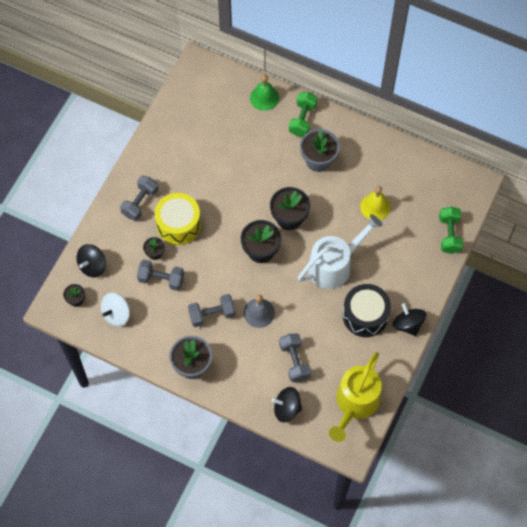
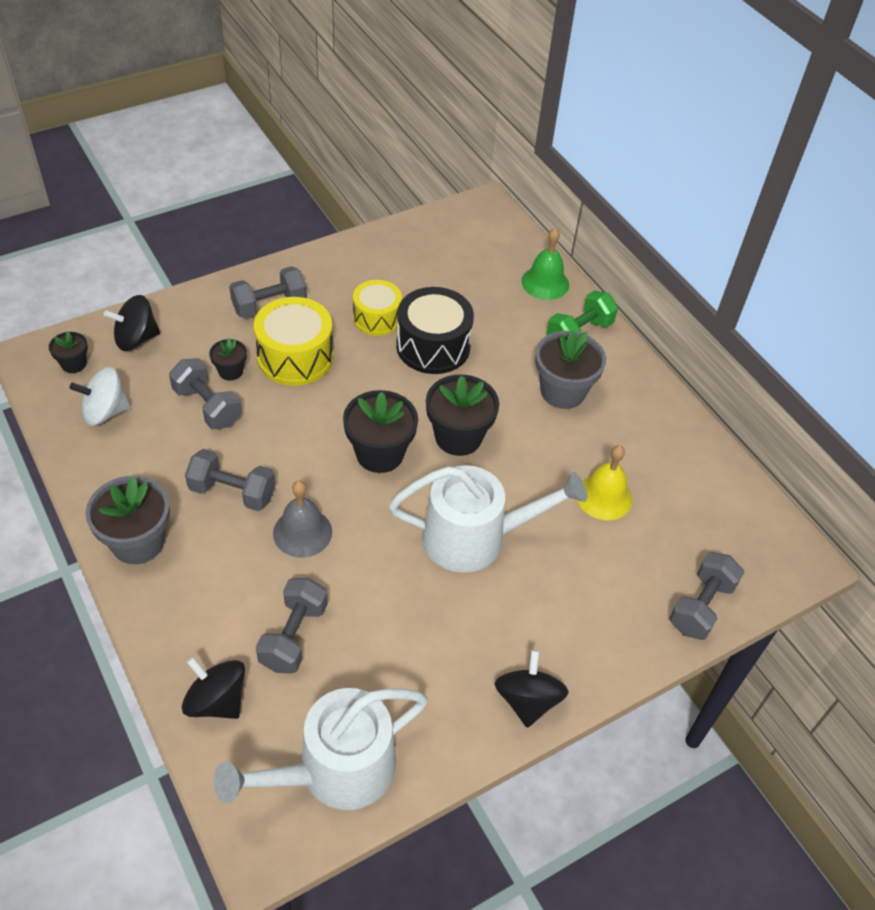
camera: 30 degrees right, 15 degrees down
(199, 175) = (377, 318): none -> yellow drum
(355, 403) = (336, 770): yellow watering can -> white watering can
(365, 315) = (465, 640): black drum -> black drum (433, 346)
(449, 234) = (701, 606): green dumbbell -> grey dumbbell

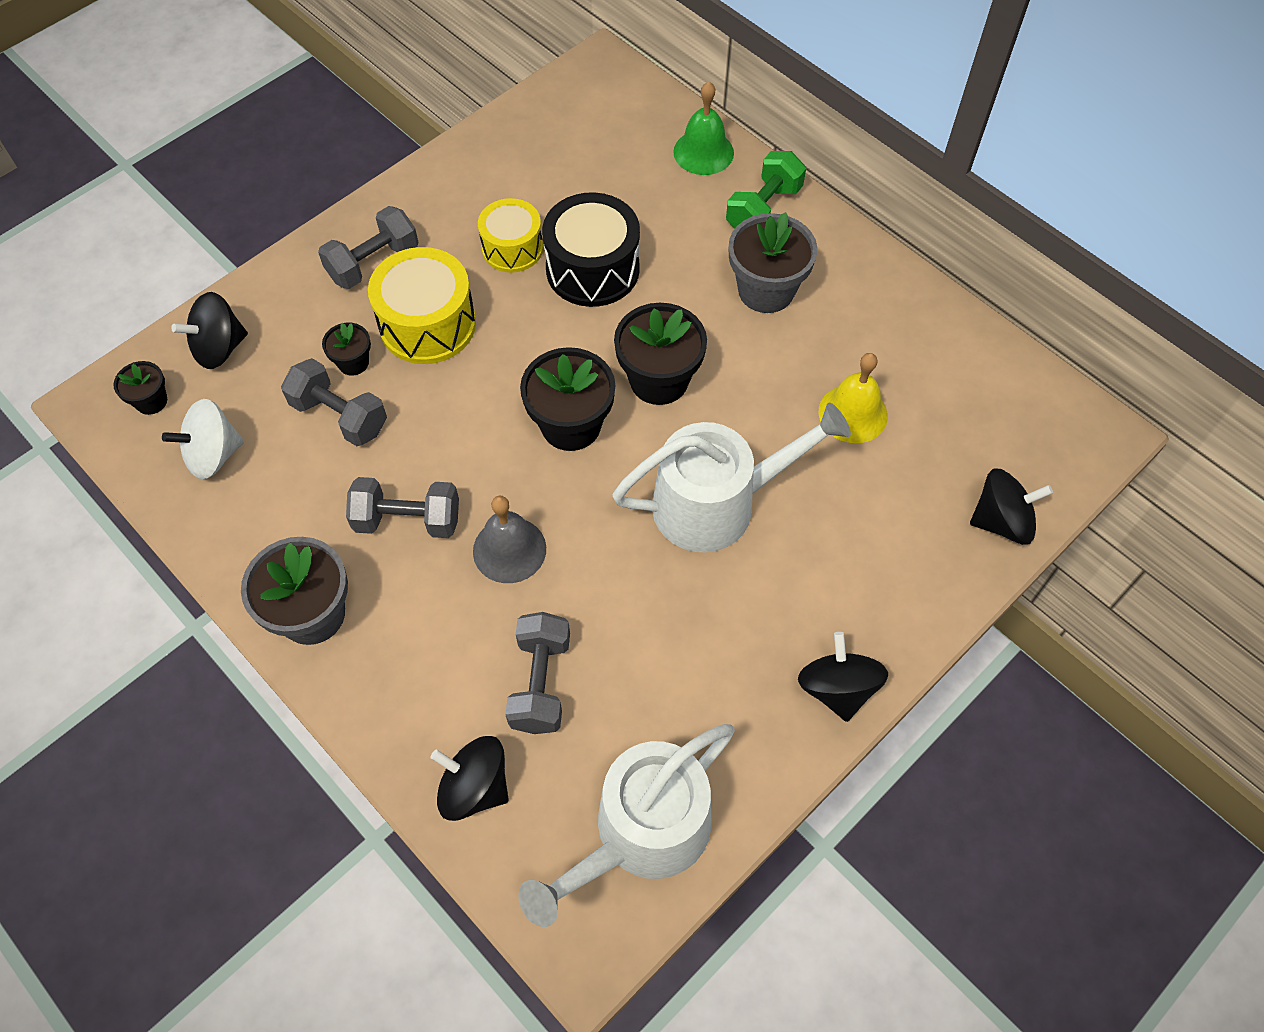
camera: 10 degrees left, 10 degrees up
(701, 606) = (1001, 521): grey dumbbell -> black spinning top

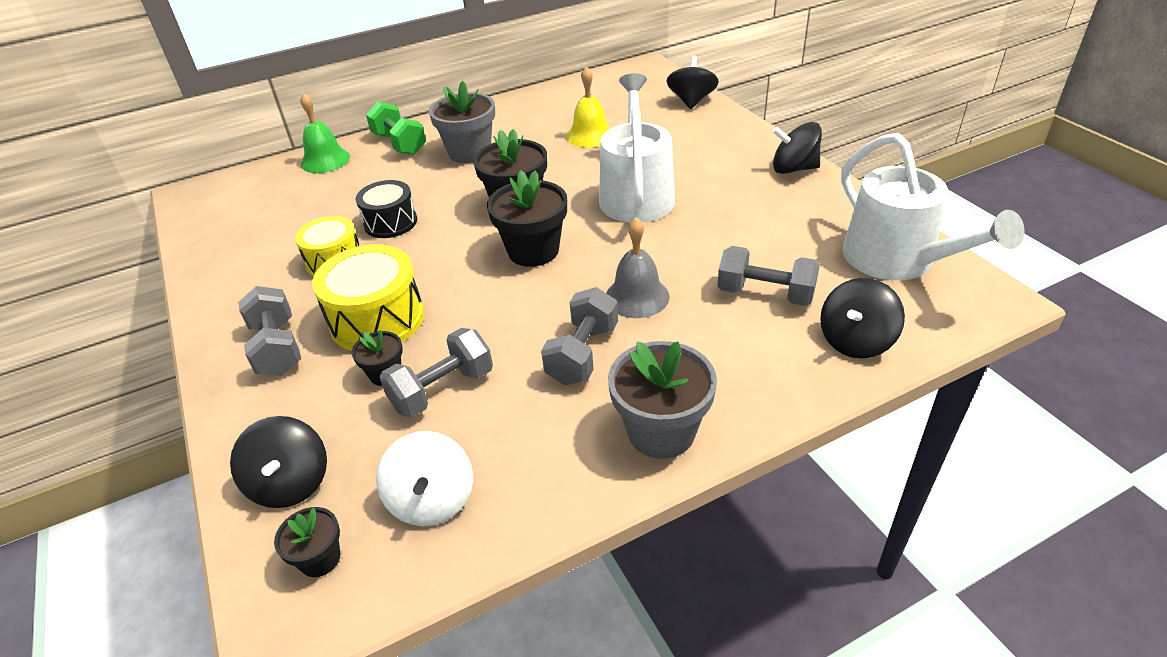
camera: 70 degrees left, 20 degrees down
(592, 269) = (390, 222): black drum -> black drum, size x0.66

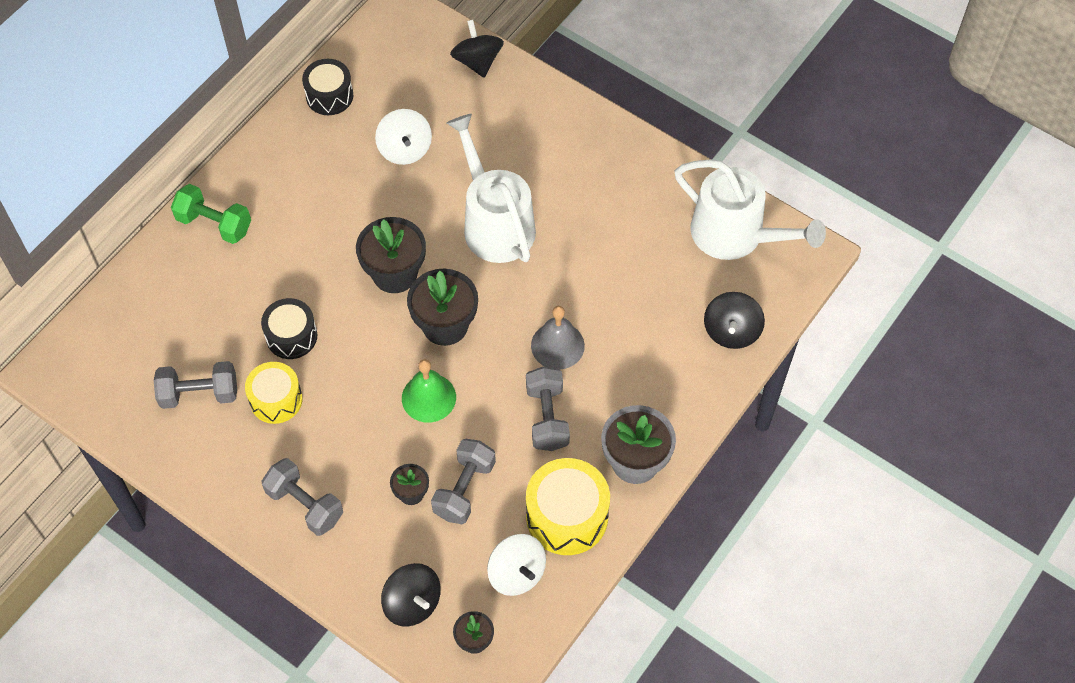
camera: 30 degrees left, 20 degrees up
(325, 160) = (153, 274): green bell -> green bell (428, 397)
(377, 319) = (364, 446): yellow drum -> yellow drum (567, 516)
(469, 152) = (298, 213): grey flower pot -> none
(553, 97) = (329, 96): none -> black drum
(590, 135) = (405, 149): yellow bell -> white spinning top
(765, 294) = (652, 307): grey dumbbell -> grey dumbbell (199, 394)
(794, 169) = (617, 142): black spinning top -> none

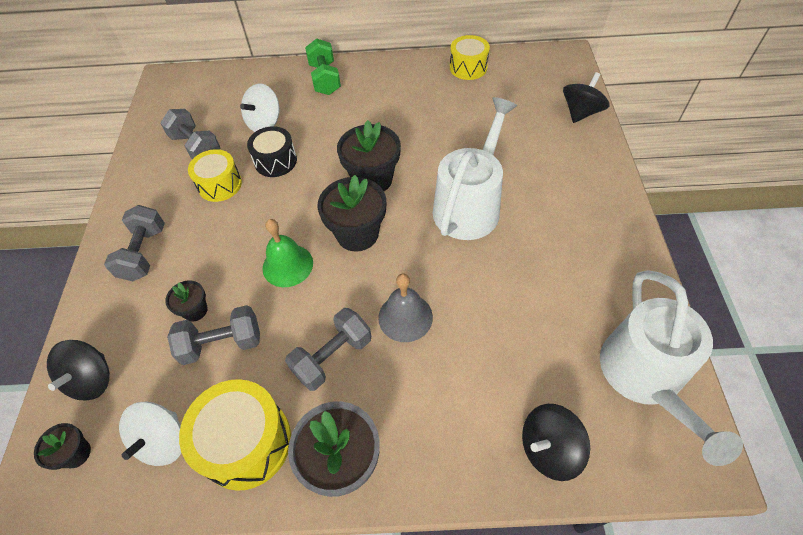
camera: 55 degrees right, 5 degrees down
(329, 96) = (468, 67): black drum -> yellow drum
(405, 149) = (472, 123): white spinning top -> white spinning top (264, 123)

